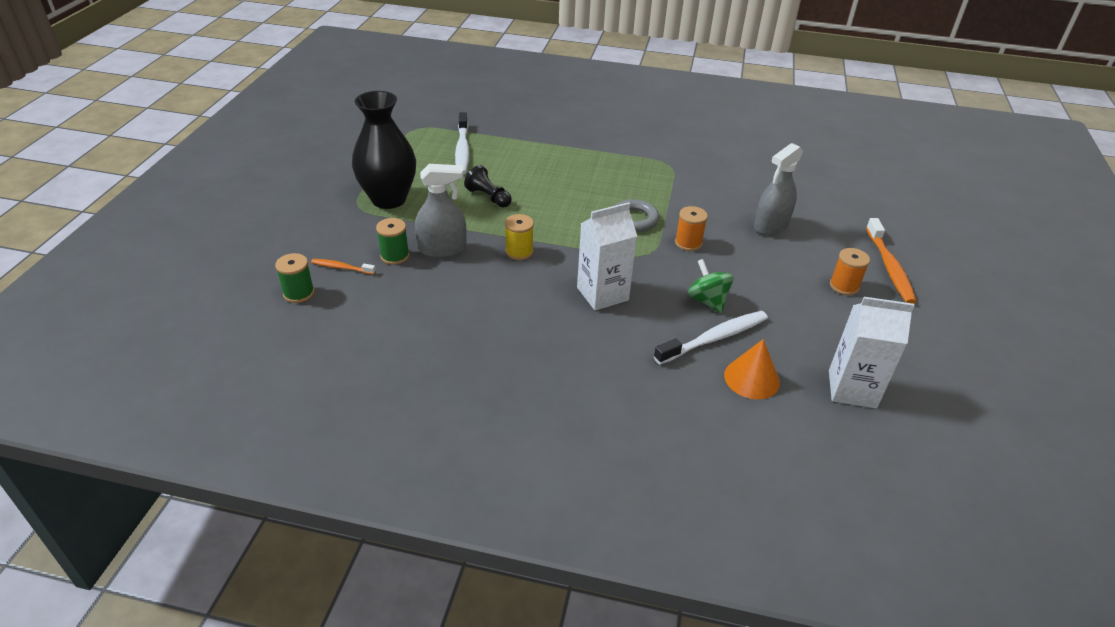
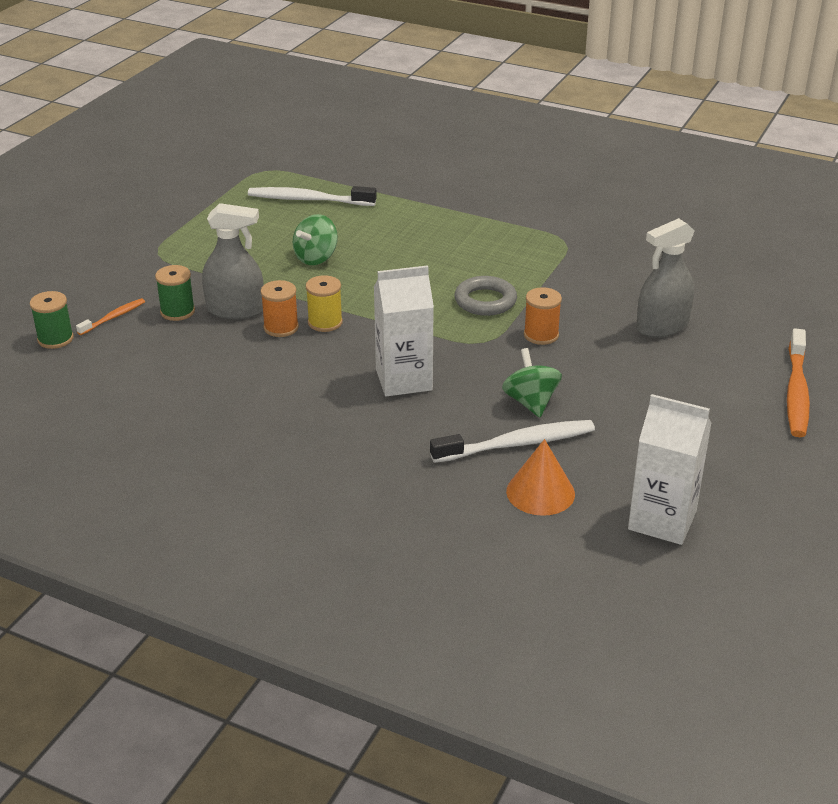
camera: 15 degrees right, 5 degrees down
(342, 267) = (113, 317): orange toothbrush -> orange toothbrush turned 105 degrees clockwise
(389, 199) = (196, 248): black vase -> none
(462, 149) = (309, 200): white toothbrush -> white toothbrush turned 90 degrees clockwise
(488, 197) = (316, 258): black pawn -> green spinning top
(844, 286) = (720, 406): orange spool -> orange spool (281, 327)

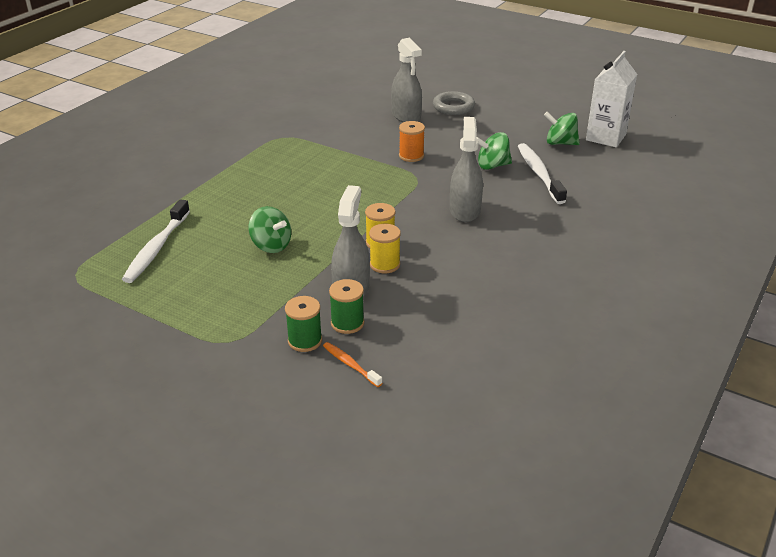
camera: 85 degrees left, 0 degrees up
(55, 339) = (385, 403): green spool -> green spool (305, 341)
(281, 327) = (385, 264): orange spool -> yellow spool
(404, 380) = (464, 210): white carton -> grey spray bottle
(485, 301) = (361, 173): grey ring -> grey ring (453, 107)
(540, 492) = (587, 170): orange cone -> none
(623, 469) = (560, 143): none -> green spinning top
(796, 392) = (480, 88): orange toothbrush -> none

